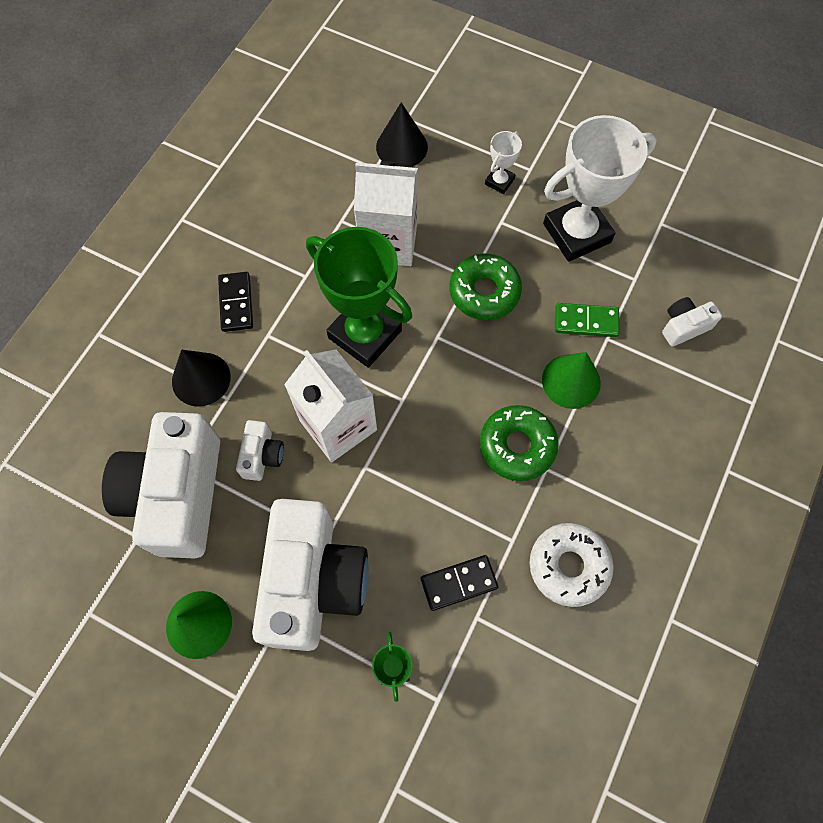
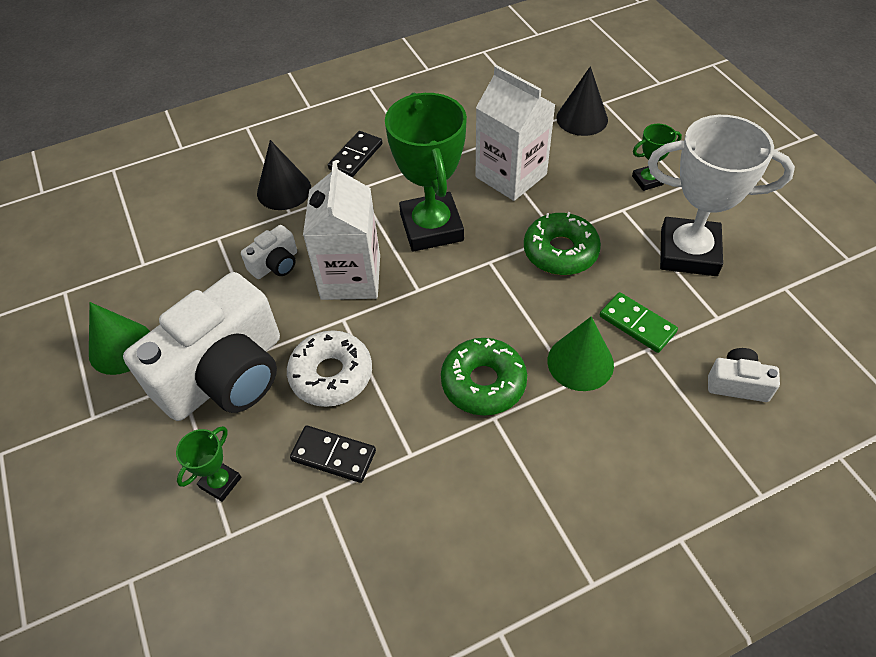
camera: 40 degrees right, 15 degrees down
(177, 494) = (194, 253): white camera -> none
(499, 181) = (647, 180): white trophy -> green trophy
(568, 566) = (441, 511): white donut -> white donut (331, 375)

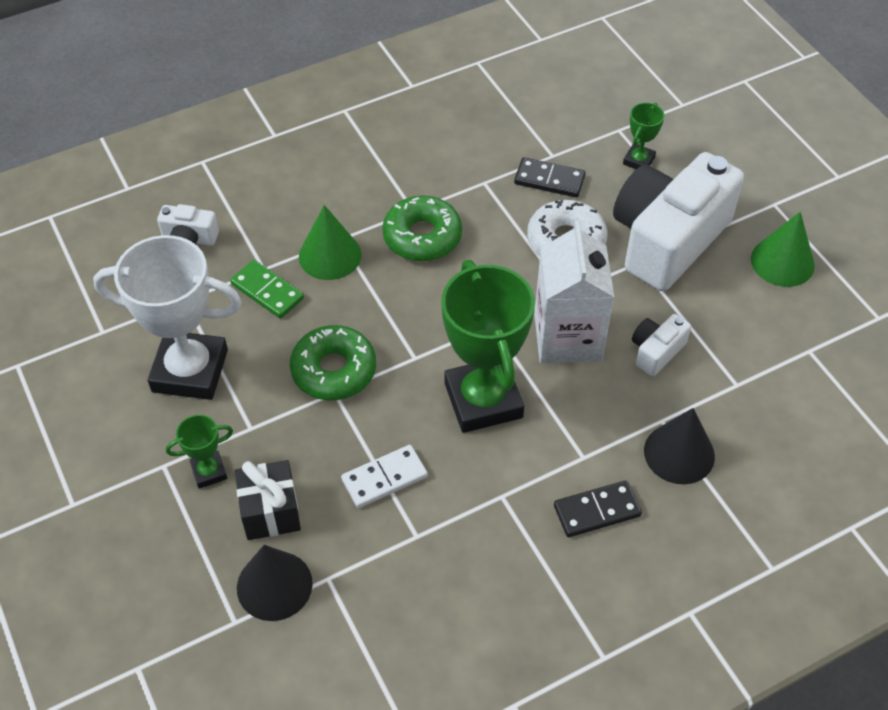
camera: 175 degrees right, 0 degrees up
(356, 156) = (597, 510): black domino -> black domino turned 45 degrees clockwise
(511, 176) = (384, 478): white carton -> white domino
(593, 157) = (270, 511): none -> black gift

